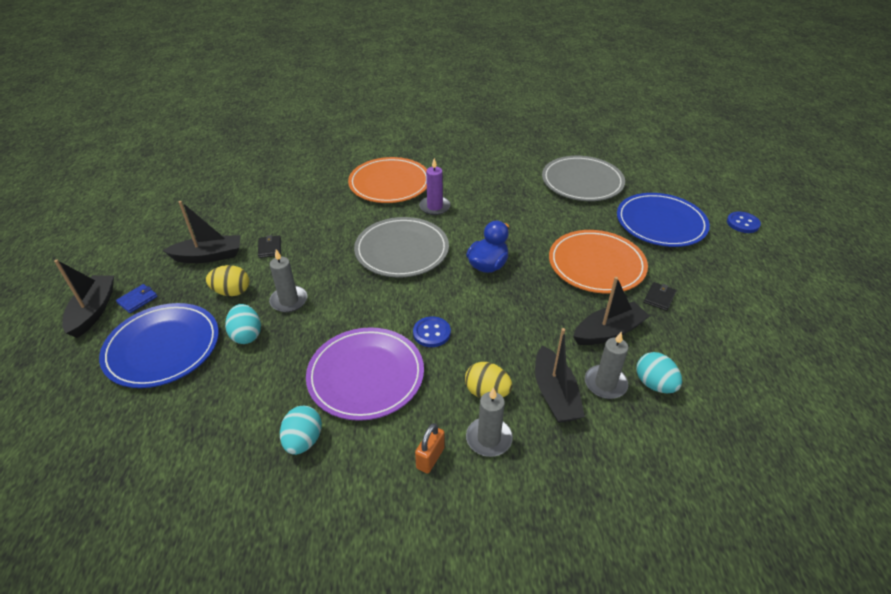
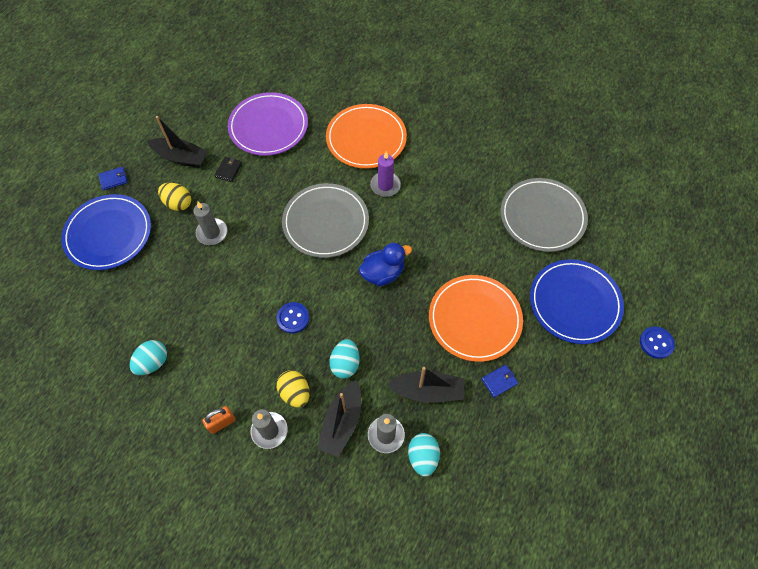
camera: 30 degrees right, 20 degrees up
(93, 311) = (81, 176): black boat -> none
(246, 335) = (166, 251): turquoise egg -> turquoise egg (345, 364)
(366, 375) = (223, 331): purple plate -> purple plate (268, 126)
(659, 297) = (499, 381): black wallet -> blue wallet

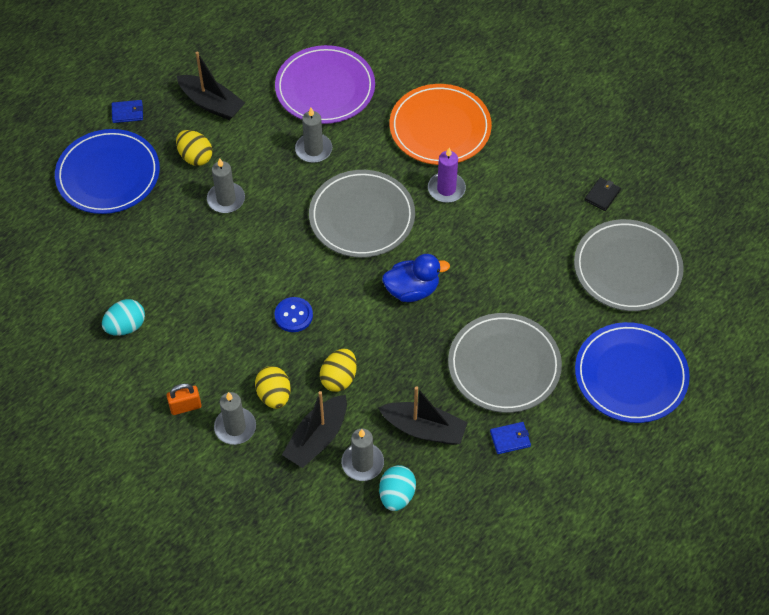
camera: 15 degrees right, 5 degrees down
(228, 170) = (263, 130): black wallet -> black wallet (602, 195)
(272, 177) = (313, 149): none -> grey candle
(345, 364) = (339, 378): turquoise egg -> yellow egg
(474, 319) = (504, 365): orange plate -> grey plate
(656, 343) = (713, 442): blue button -> none

